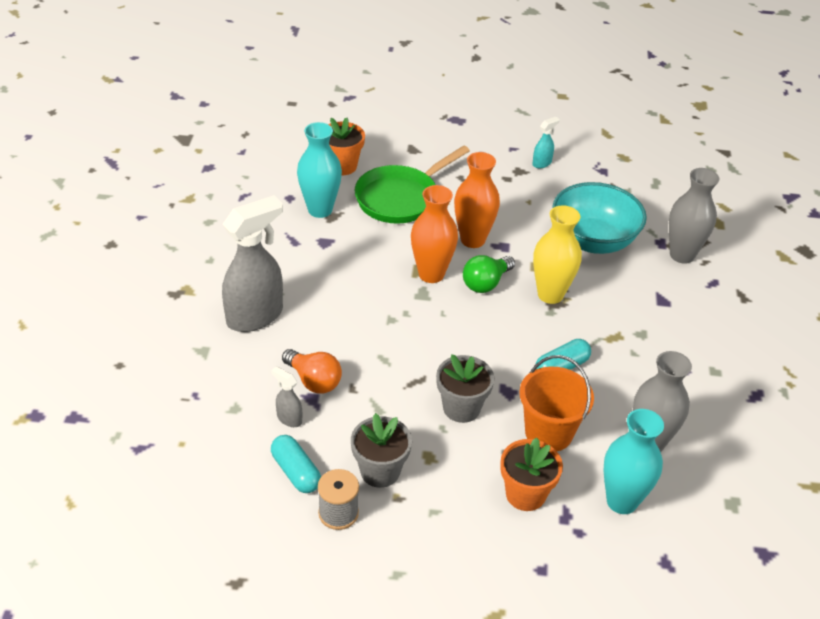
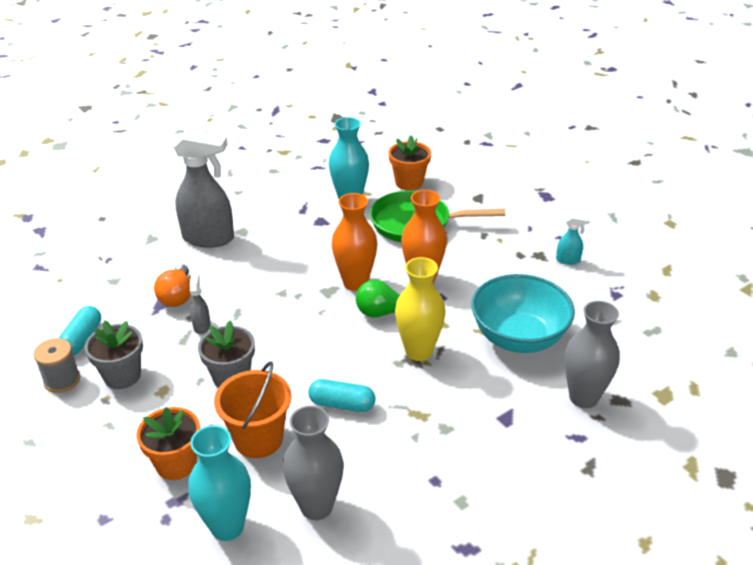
camera: 50 degrees right, 5 degrees down
(289, 419) = (129, 307): grey spray bottle -> grey spray bottle (202, 326)

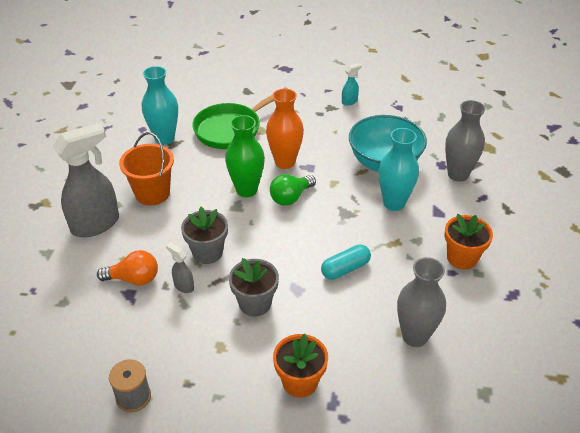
camera: 45 degrees left, 5 degrees up
(82, 339) = (103, 359): turquoise capsule -> none
(122, 376) = (176, 359): grey flower pot -> grey flower pot (207, 252)
(177, 296) = (134, 279): orange light bulb -> orange light bulb turned 45 degrees counterclockwise
(227, 526) = (385, 390): turquoise vase -> turquoise vase (394, 203)
(258, 439) = (327, 326): orange bucket -> orange bucket (152, 193)
(355, 282) = (246, 190): orange vase -> green vase
(409, 182) = (188, 104): orange flower pot -> orange flower pot (462, 258)
(418, 351) = (343, 207): yellow vase -> none

